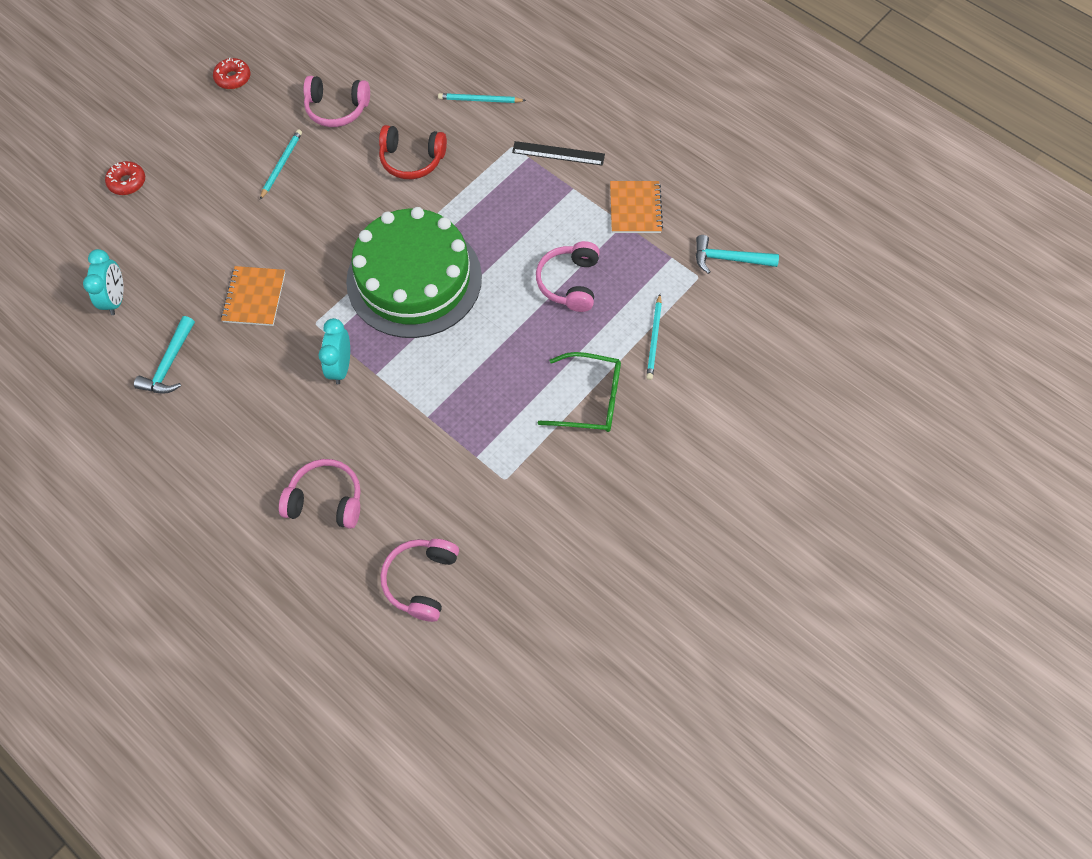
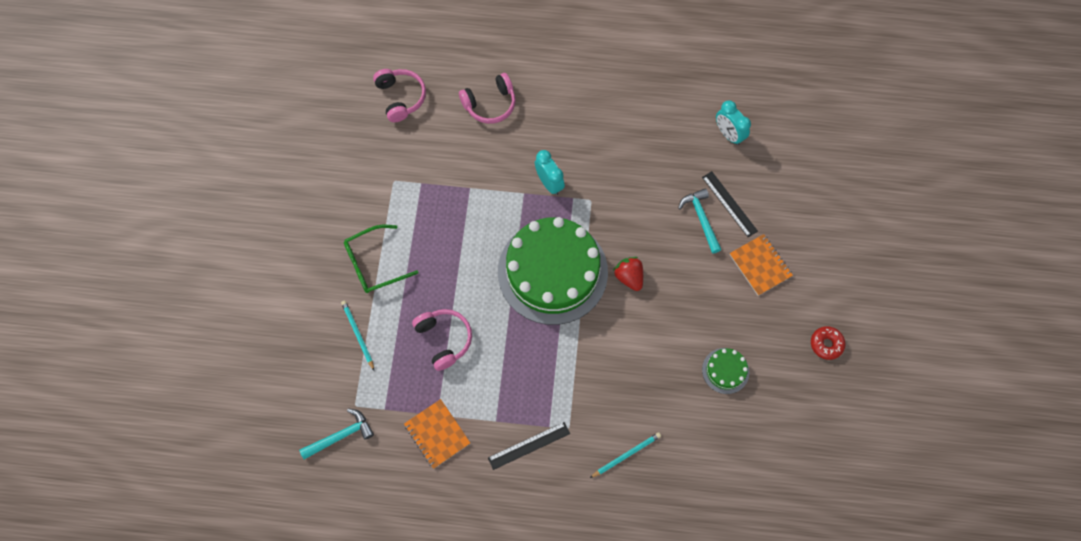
camera: 145 degrees right, 5 degrees up
(127, 182) = (808, 213): red donut -> none
(169, 364) = (654, 118): turquoise hammer -> turquoise hammer (701, 218)
(188, 234) = (729, 204): none -> black ruler
(254, 297) = (644, 191): orange notebook -> orange notebook (760, 265)
(281, 165) = (720, 296): turquoise pencil -> none
(337, 109) = (725, 370): pink headphones -> green cake
(346, 230) = (629, 277): none -> red strawberry
(412, 160) = (632, 364): red headphones -> none

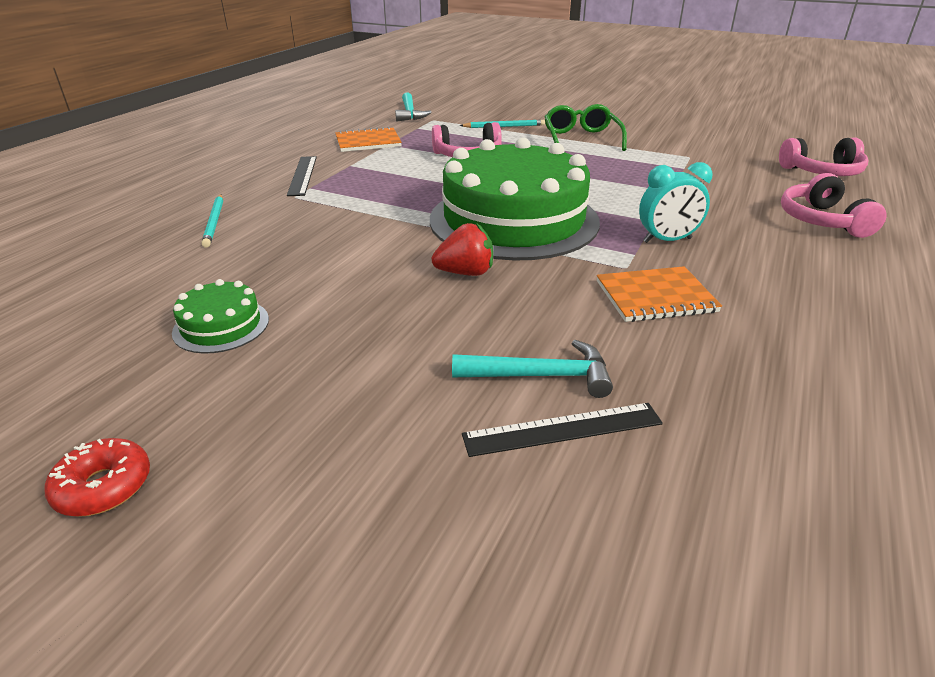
camera: 110 degrees right, 35 degrees down
(728, 134) = (779, 489): turquoise clock -> none
(760, 265) = (381, 433): orange notebook -> orange notebook (655, 297)

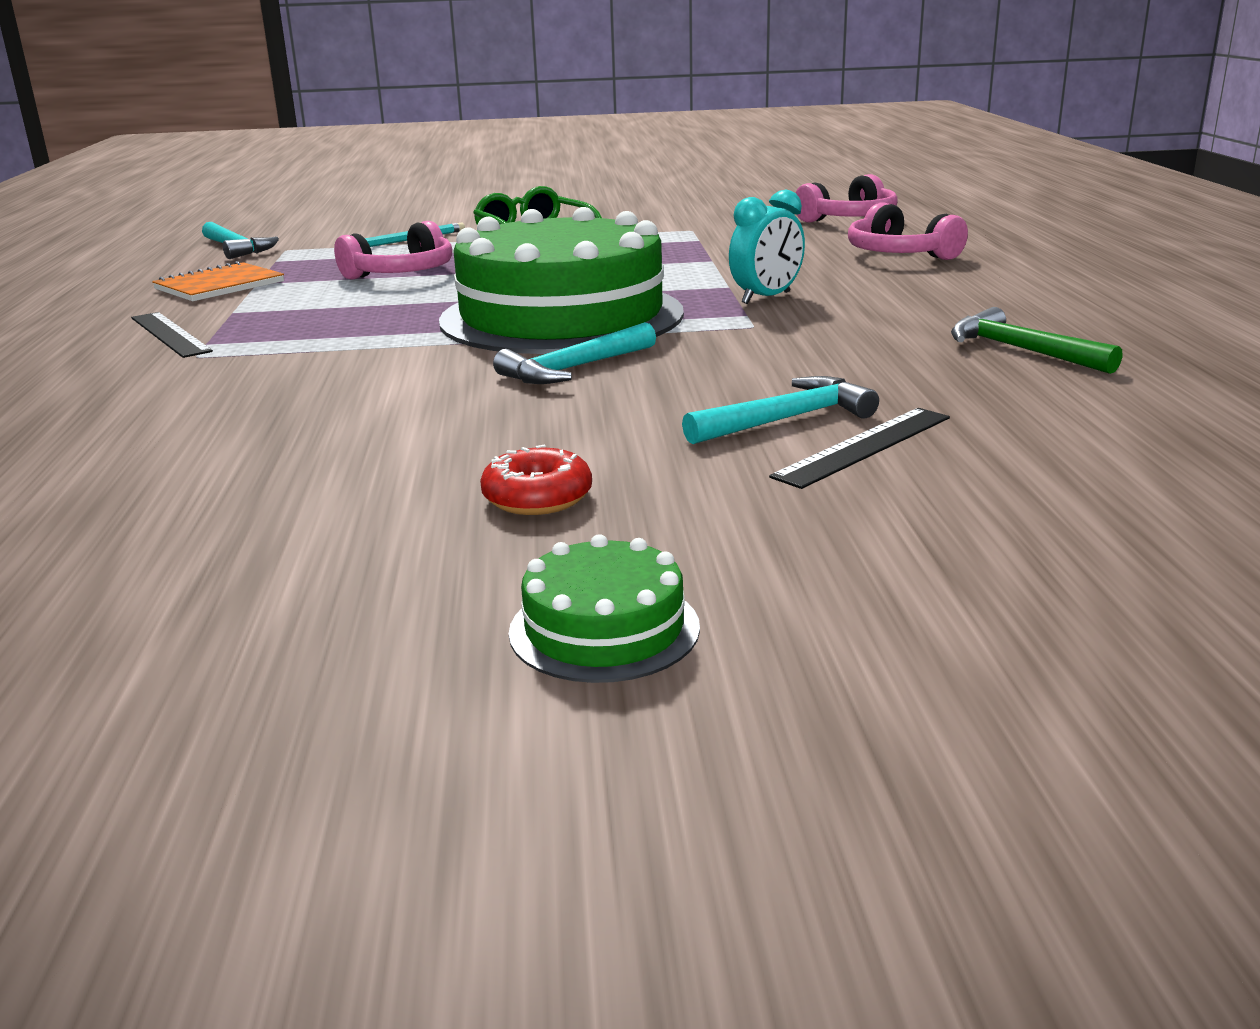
camera: 30 degrees left, 10 degrees down
(104, 486) = (401, 638): red donut -> red donut (537, 498)
(214, 222) = (105, 404): turquoise pencil -> none
(221, 325) = (311, 484): green cake -> green cake (604, 629)
(465, 273) = (573, 369): red strawberry -> turquoise hammer
(655, 297) = (816, 340): orange notebook -> none
(811, 365) = (1021, 350): none -> green hammer

